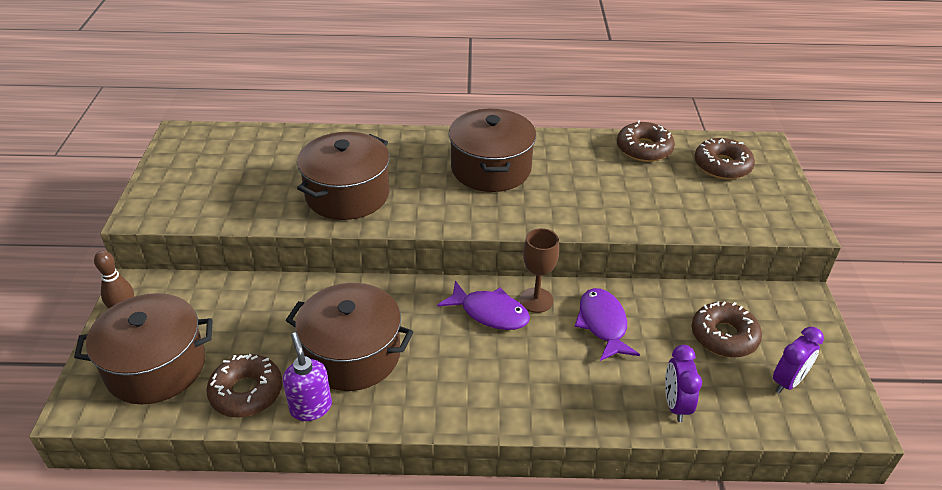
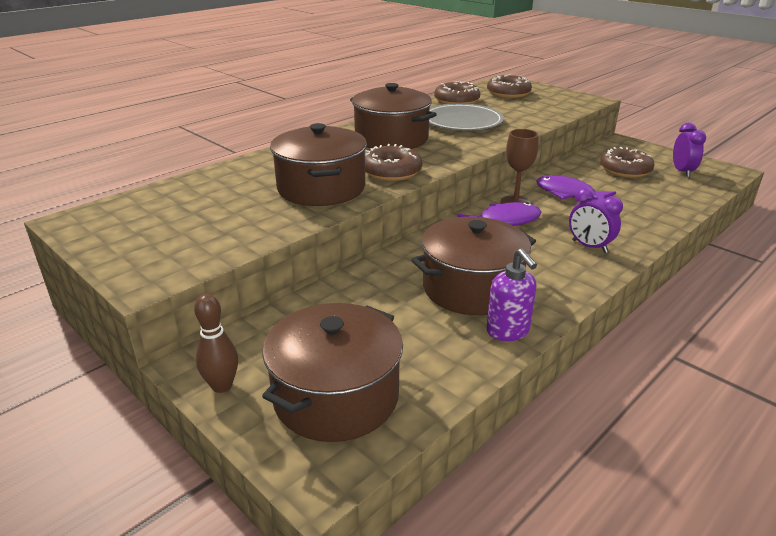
camera: 45 degrees left, 10 degrees down
(246, 392) = (446, 356): brown donut -> brown donut (391, 171)
(311, 407) = (508, 331): purple soap dispenser -> purple soap dispenser turned 135 degrees counterclockwise
(593, 181) = (462, 121): none -> grey plate
(675, 405) = (667, 205): purple clock -> purple clock (589, 246)

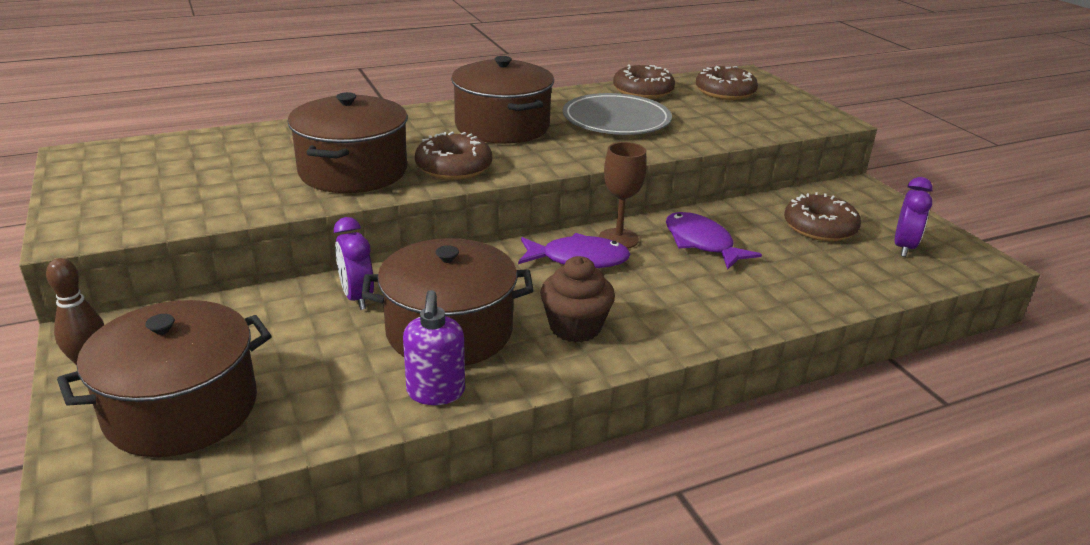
camera: 20 degrees right, 0 degrees up
(550, 265) = (575, 327): none -> brown cupcake
(589, 246) = (652, 317): purple clock -> purple clock (357, 297)

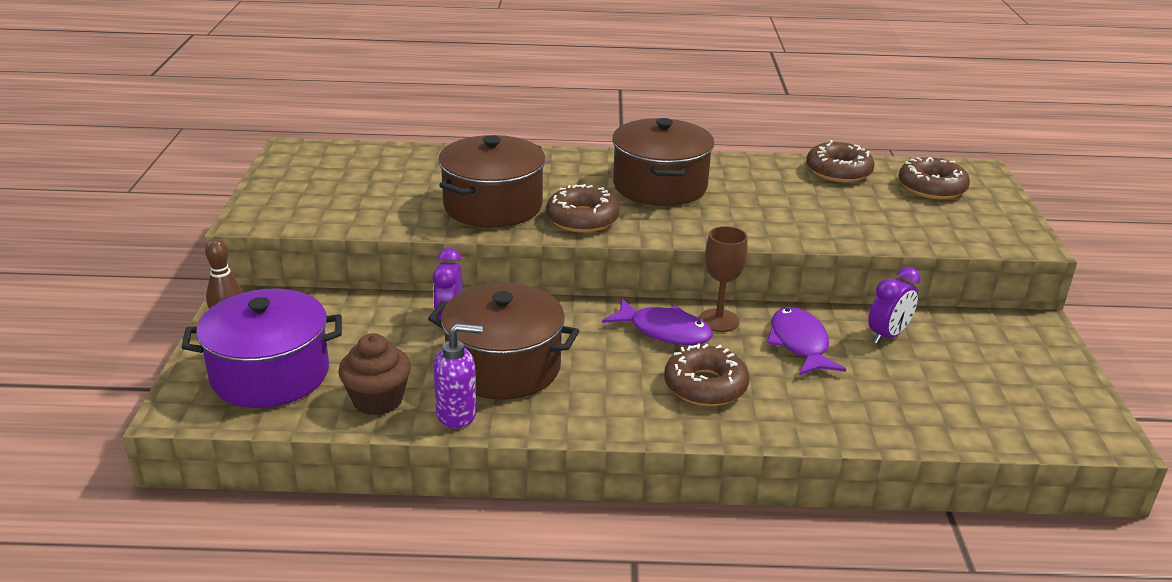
camera: 25 degrees right, 0 degrees up
(181, 408) = (270, 374): brown pot -> purple pot
(435, 392) = (457, 414): purple soap dispenser -> purple soap dispenser turned 120 degrees counterclockwise
(575, 327) = (612, 392): brown cupcake -> brown cupcake (377, 400)
(616, 120) = (780, 199): grey plate -> none
(819, 227) = (945, 357): brown donut -> brown donut (705, 386)
(903, 247) = (1024, 400): purple clock -> purple clock (887, 335)

